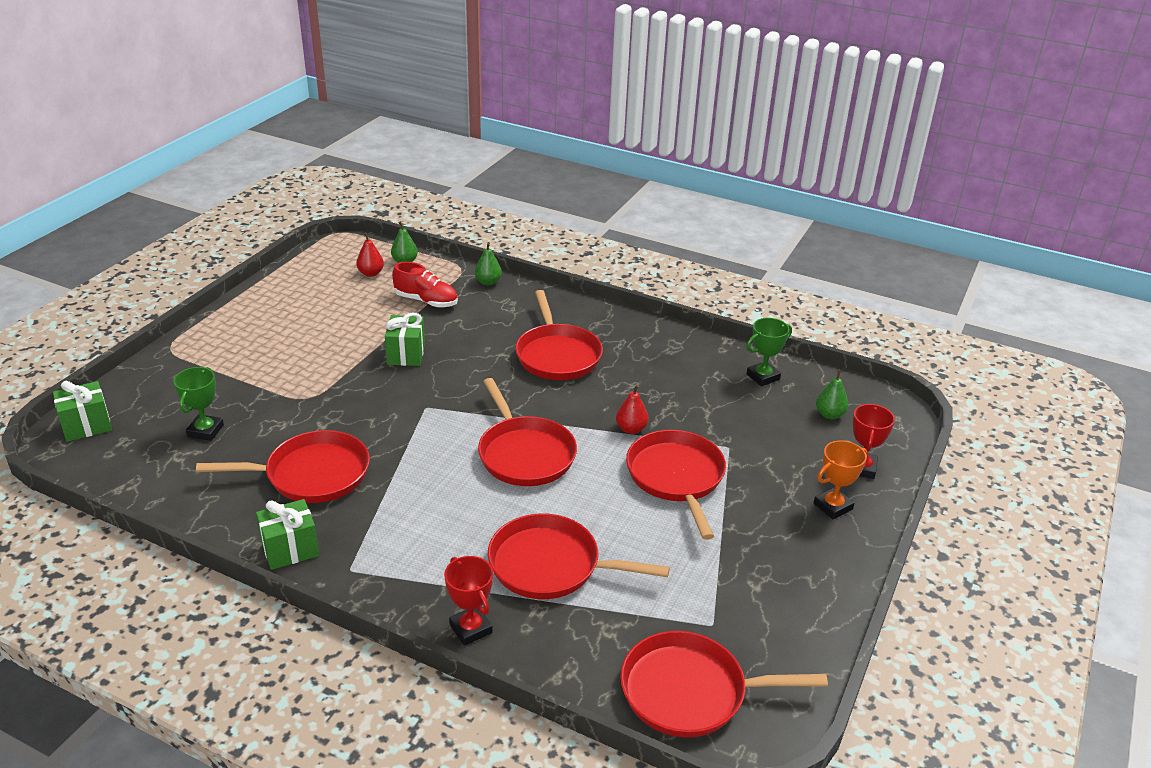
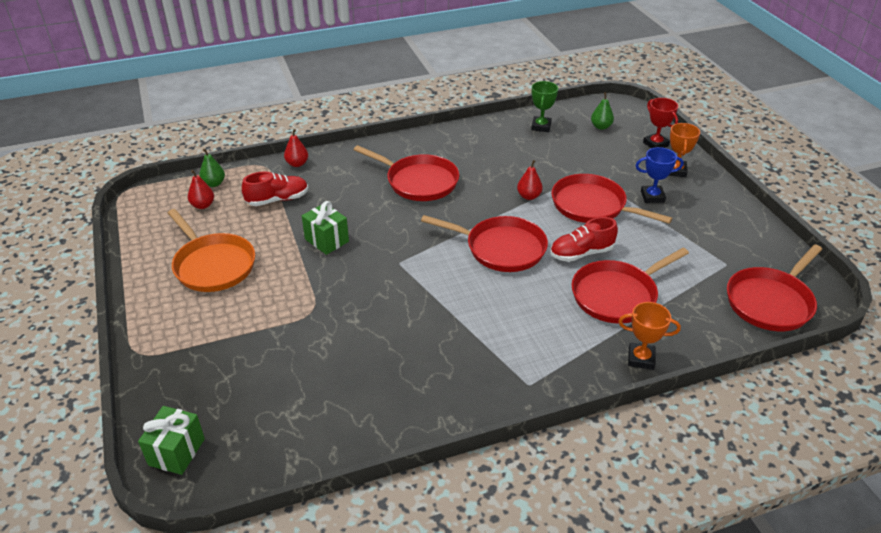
camera: 45 degrees left, 5 degrees up
(205, 431) = (280, 383): green trophy -> none
(290, 549) = (475, 404): green gift -> none
(305, 321) = (213, 265): none -> orange pan
(312, 474) = (405, 352): red pan -> none
(470, 629) = (641, 359): red trophy -> orange trophy
(488, 282) = (297, 164): green pear -> red pear
(586, 508) = (581, 253): none -> red shoe
(756, 511) = (652, 197): none -> blue trophy

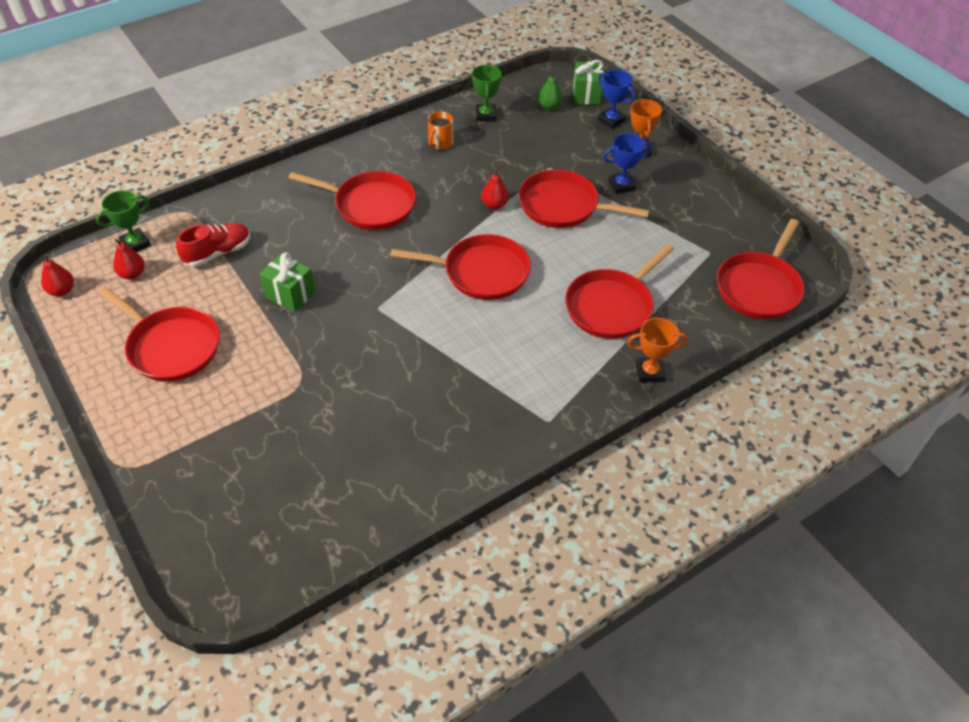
camera: 15 degrees left, 10 degrees up
(176, 452) = (208, 568): green gift -> green gift (586, 95)
(213, 265) = (171, 347): orange pan -> red pan
(214, 183) = (135, 244): green pear -> green trophy
(297, 164) = (225, 203): red pear -> red pear (62, 291)
(494, 142) = (440, 142): none -> orange mug
(581, 253) = (565, 264): red shoe -> none
(655, 144) = (611, 120): red trophy -> blue trophy

